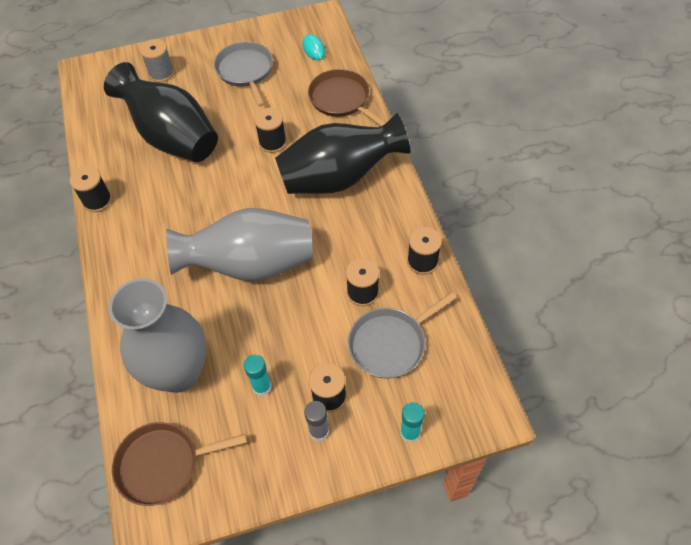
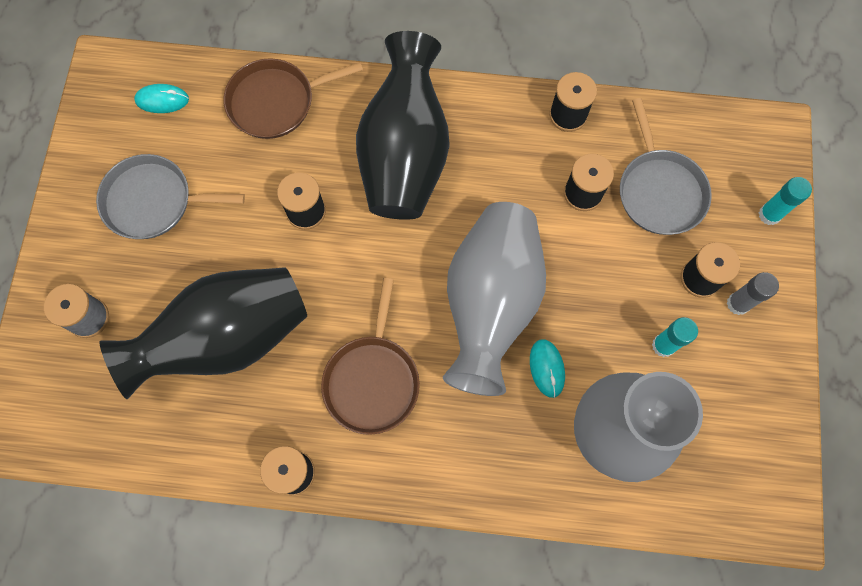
camera: 70 degrees left, 15 degrees up
(163, 464) = (721, 486): brown pan -> brown pan (372, 380)
(215, 315) = (547, 368): none -> turquoise mouse

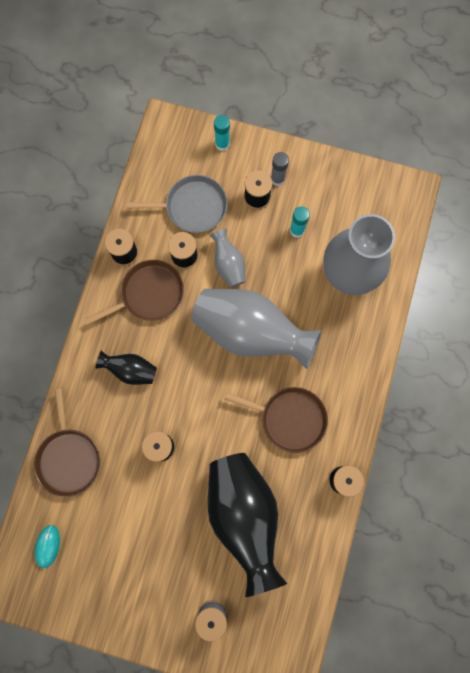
camera: 80 degrees left, 5 degrees up
(153, 201) = (130, 559): grey pan -> none
(405, 154) = (130, 370): black vase -> black vase, size x0.47
(516, 157) = (149, 294): none -> brown pan
(547, 368) = (300, 305): turquoise mouse -> none
(585, 255) = (228, 264): none -> grey vase

